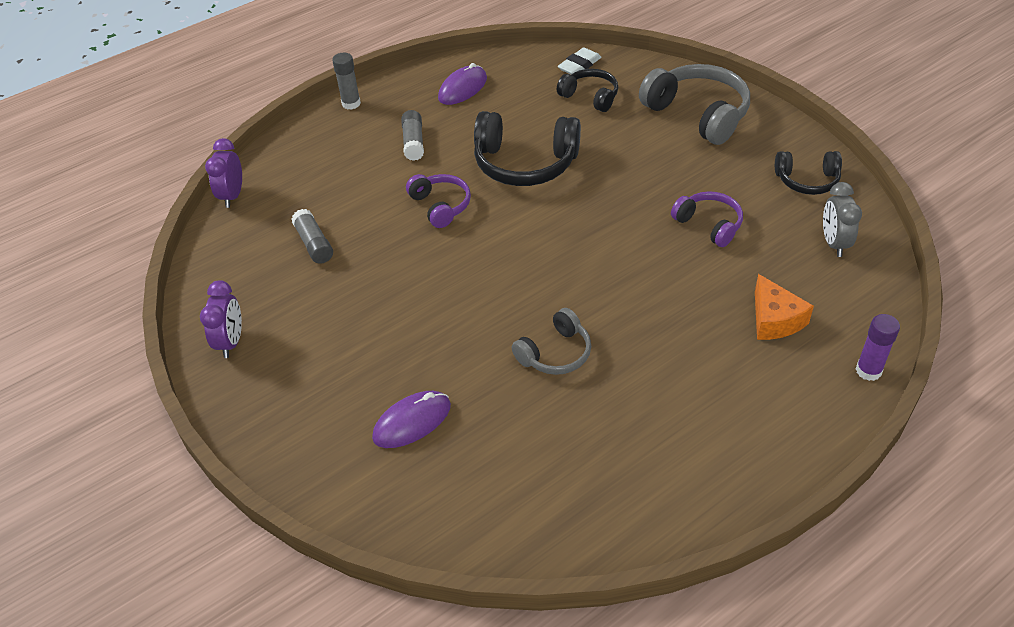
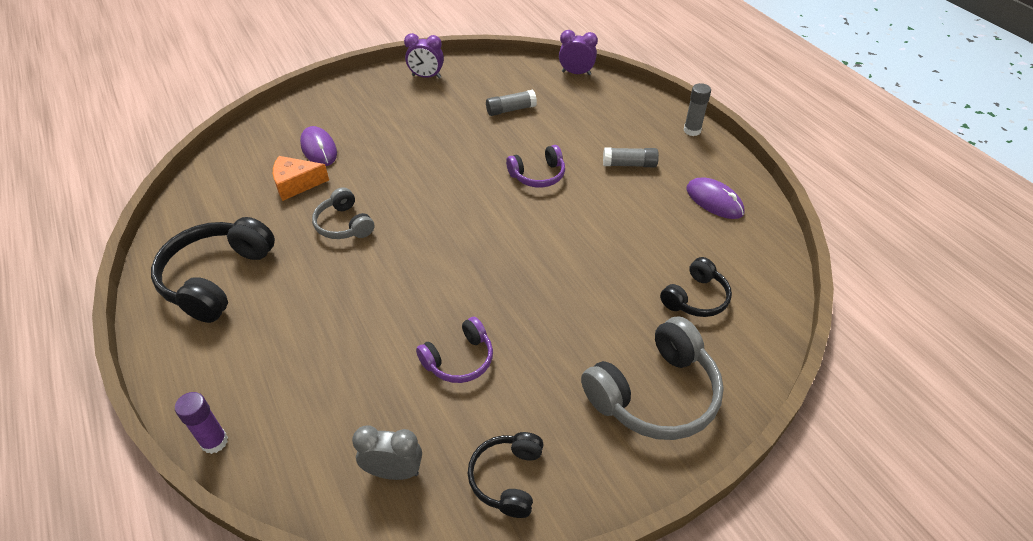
camera: 95 degrees right, 0 degrees up
(525, 163) = (586, 233): black headphones -> black headphones (217, 278)
(579, 65) = (760, 297): white eraser -> none
(774, 320) = (311, 381): orange cheese -> orange cheese (296, 184)

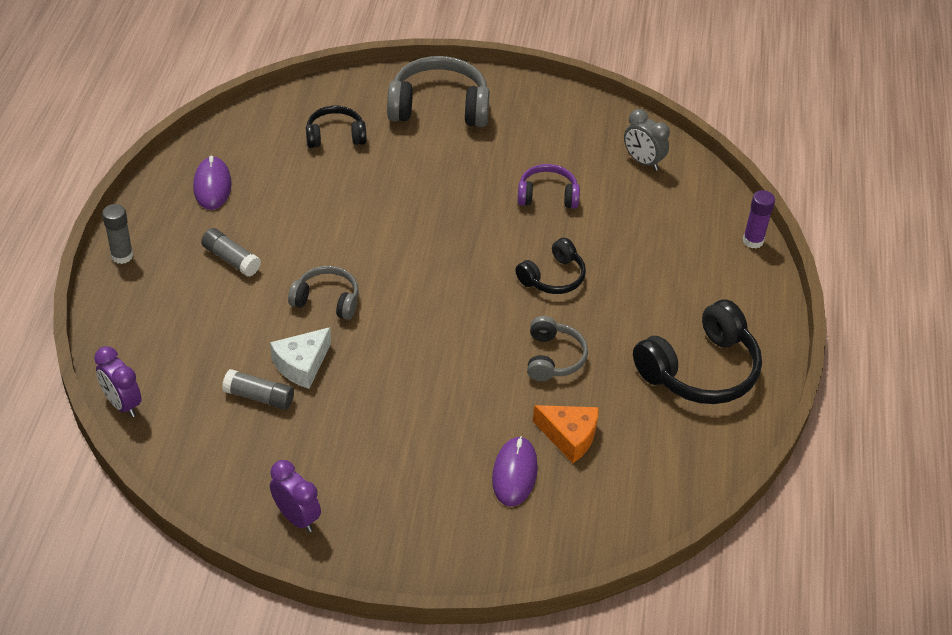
camera: 145 degrees left, 0 degrees up
(507, 135) = (301, 365): none -> white cheese
(507, 478) = (575, 122): black headphones -> black headphones (553, 277)
(538, 175) = (327, 300): purple headphones -> grey headphones

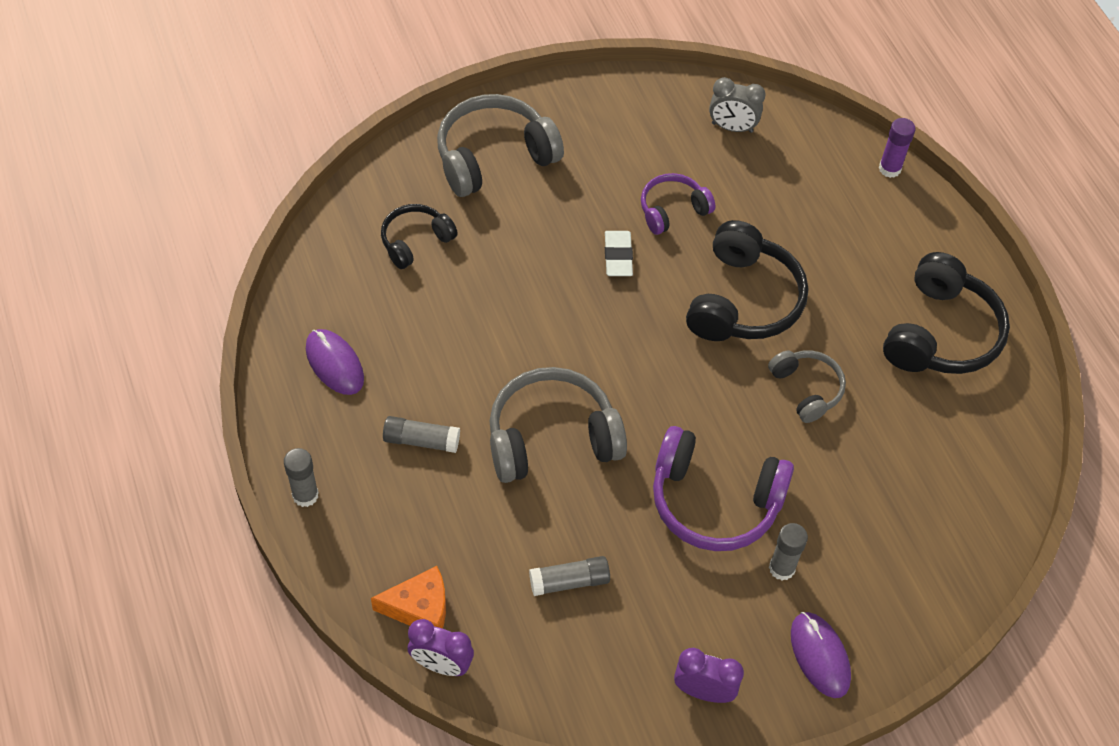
camera: 30 degrees left, 10 degrees up
(301, 365) = (582, 523): white cheese -> none
(327, 300) = (552, 438): grey headphones -> grey headphones, size x1.73
(415, 397) = (714, 501): none -> purple headphones
(429, 467) = (782, 568): none -> grey glue stick
(478, 207) = (618, 256): none -> white eraser
(514, 473) = (861, 531): purple mouse -> purple mouse (820, 656)
(553, 277) = (743, 300): black headphones -> black headphones, size x1.73
(569, 437) = (880, 466): orange cheese -> orange cheese (420, 608)

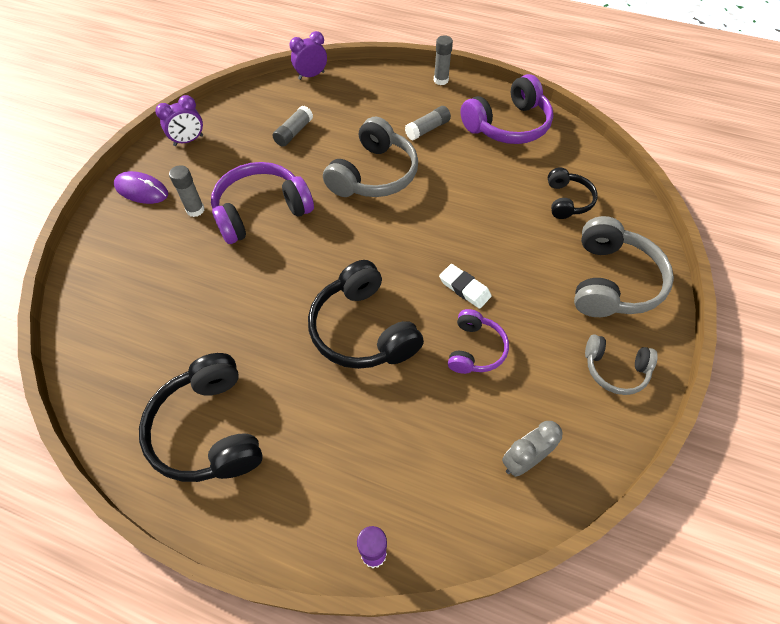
camera: 135 degrees right, 0 degrees up
(334, 363) = (508, 125): purple mouse -> purple headphones
(420, 608) = (343, 83): orange cheese -> none
(806, 389) = (268, 308): grey headphones -> grey headphones (615, 369)

